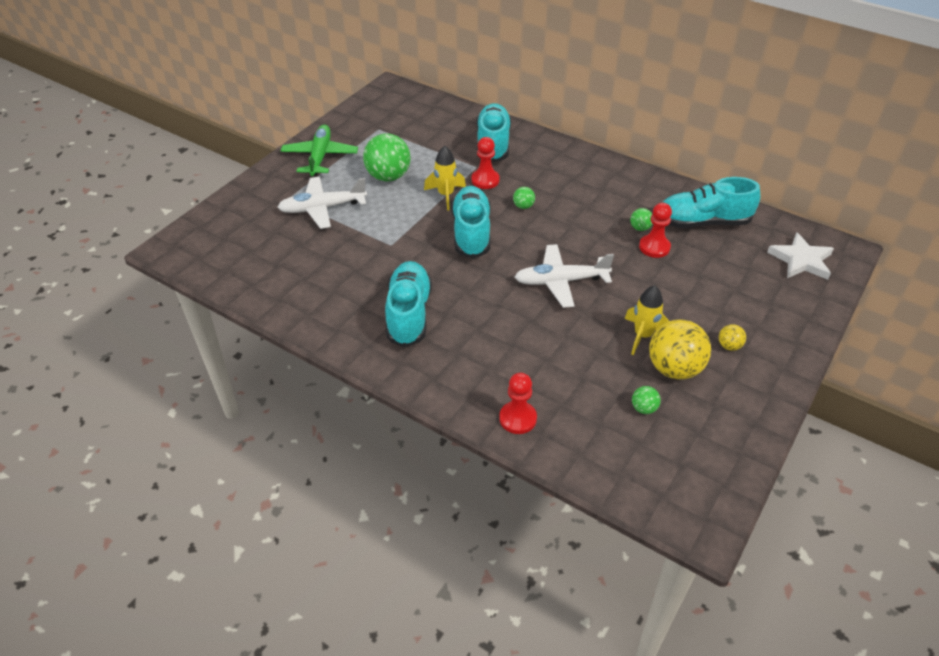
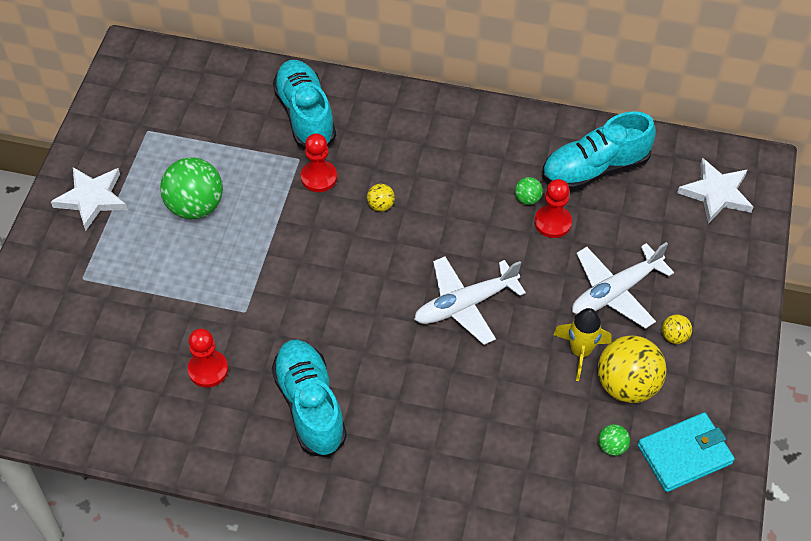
camera: 20 degrees left, 10 degrees up
(320, 157) = (92, 198): green plane -> white star
(322, 208) = (134, 281): white plane -> white plane (615, 292)
(446, 195) = (280, 215): yellow rocket -> none
(471, 232) = (334, 264): turquoise shoe -> none
(518, 418) = (486, 504): red pawn -> red pawn (208, 370)
(523, 206) = (381, 205): green ball -> yellow ball
(707, 432) = (684, 454): none -> turquoise wallet

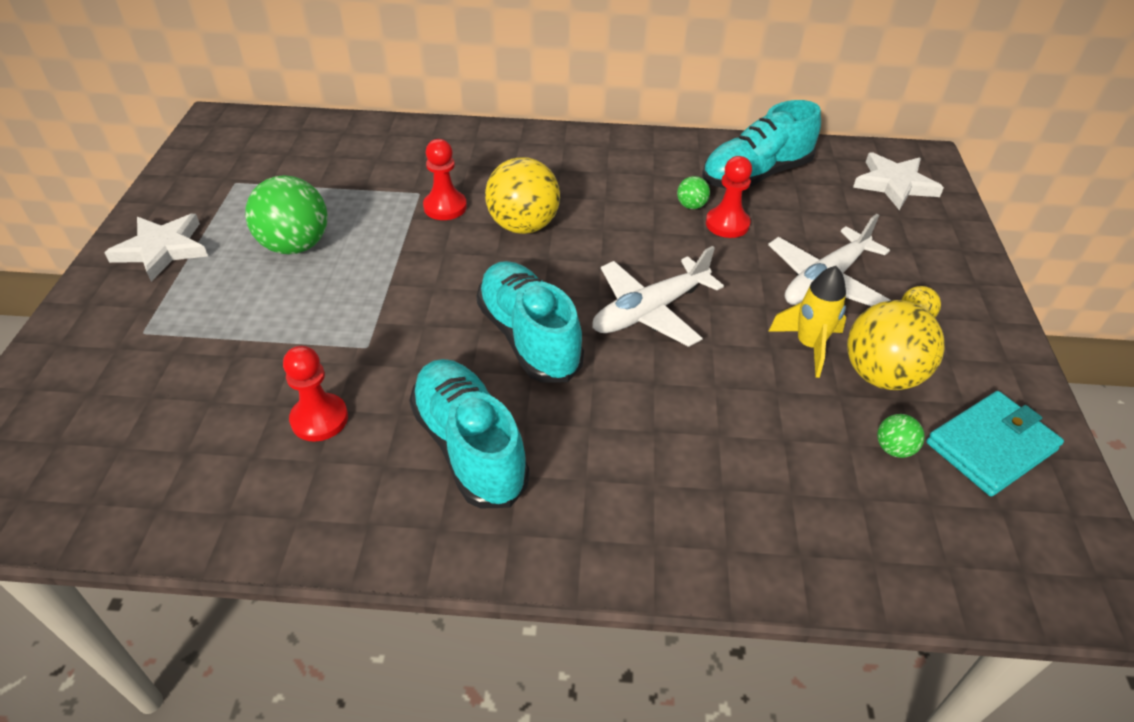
camera: 10 degrees left, 10 degrees down
(305, 115) = (421, 156): turquoise shoe -> turquoise shoe (529, 337)
(381, 205) = (523, 226): yellow ball -> yellow ball, size x2.19

